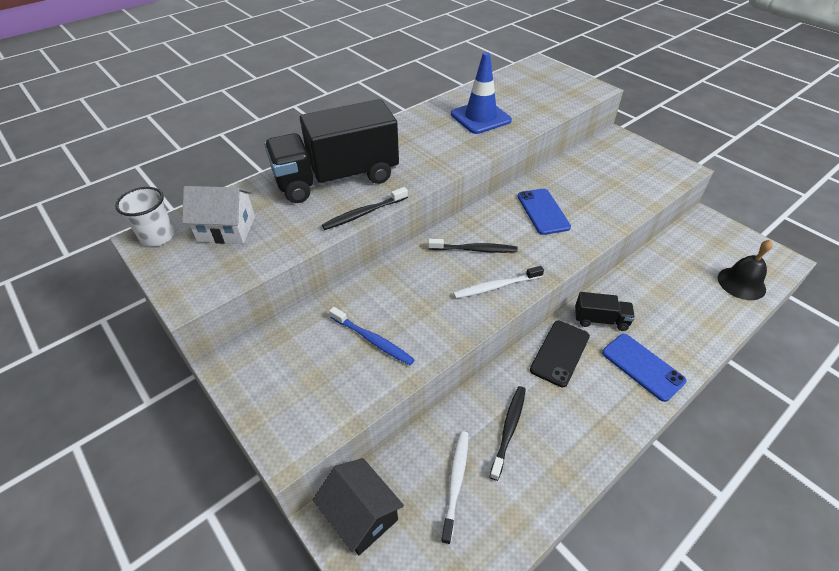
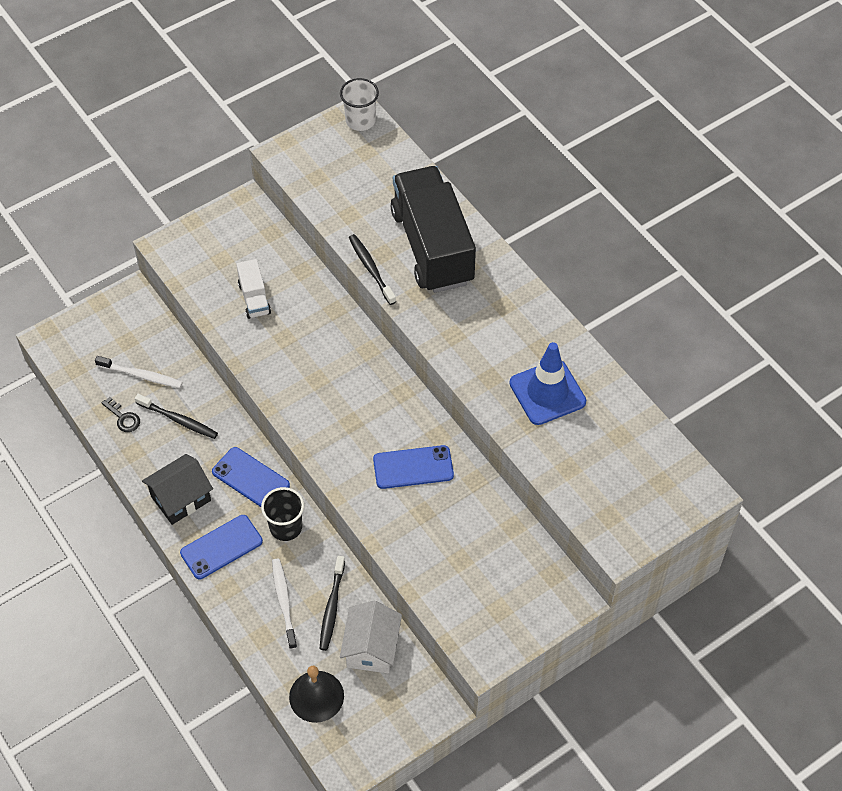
camera: 95 degrees right, 10 degrees up
(226, 229) = (363, 167): white house -> white house (371, 648)
(361, 515) = (130, 313): black house -> black house (181, 498)
(372, 340) = (254, 298): blue toothbrush -> white truck
(474, 249) = (358, 390): black toothbrush -> black toothbrush (332, 607)
(496, 286) = (302, 401): white toothbrush -> white toothbrush (284, 602)
(520, 492) = (123, 418): none -> black key
(560, 353) = (251, 478): black phone -> blue phone
(600, 320) = (286, 527): black truck -> black cup

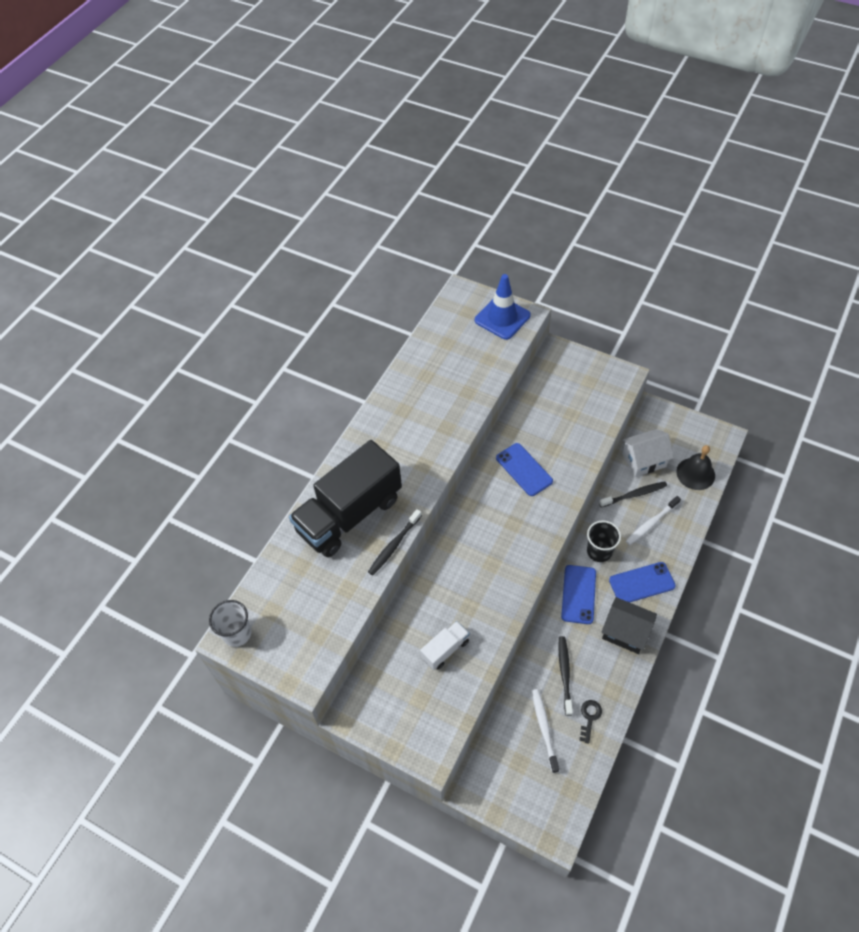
camera: 115 degrees left, 0 degrees up
(221, 547) = (642, 583): blue phone -> blue phone turned 45 degrees counterclockwise
(547, 392) = (438, 392): blue traffic cone -> blue traffic cone (502, 318)

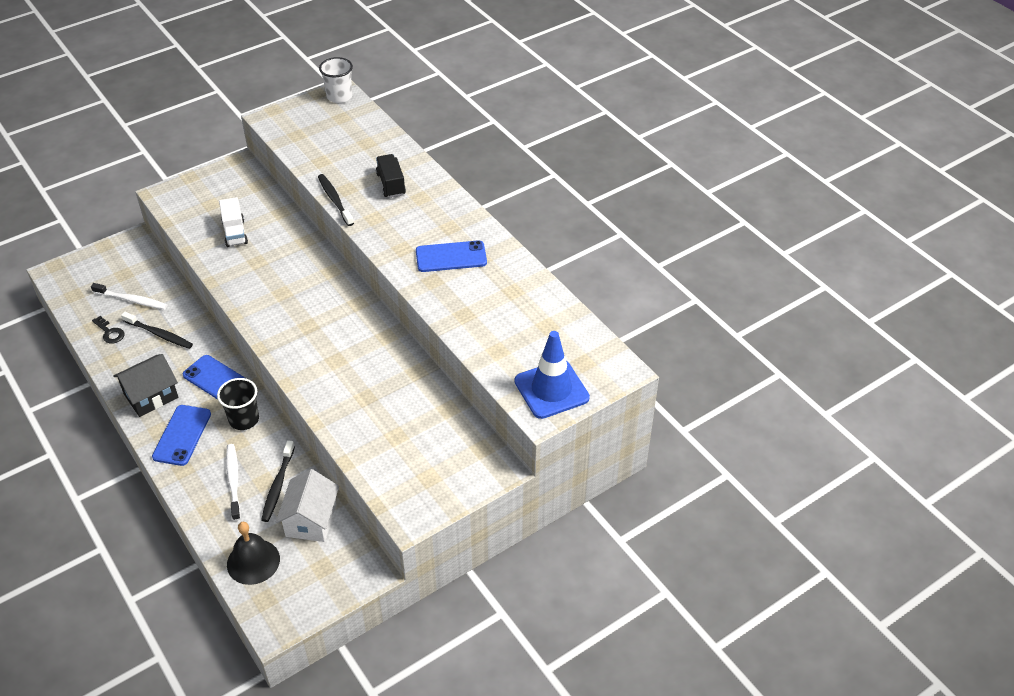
camera: 115 degrees right, 10 degrees down
(349, 514) = (391, 184): black truck -> black truck, size x0.44
(524, 469) = (360, 361): blue phone -> blue phone (451, 257)

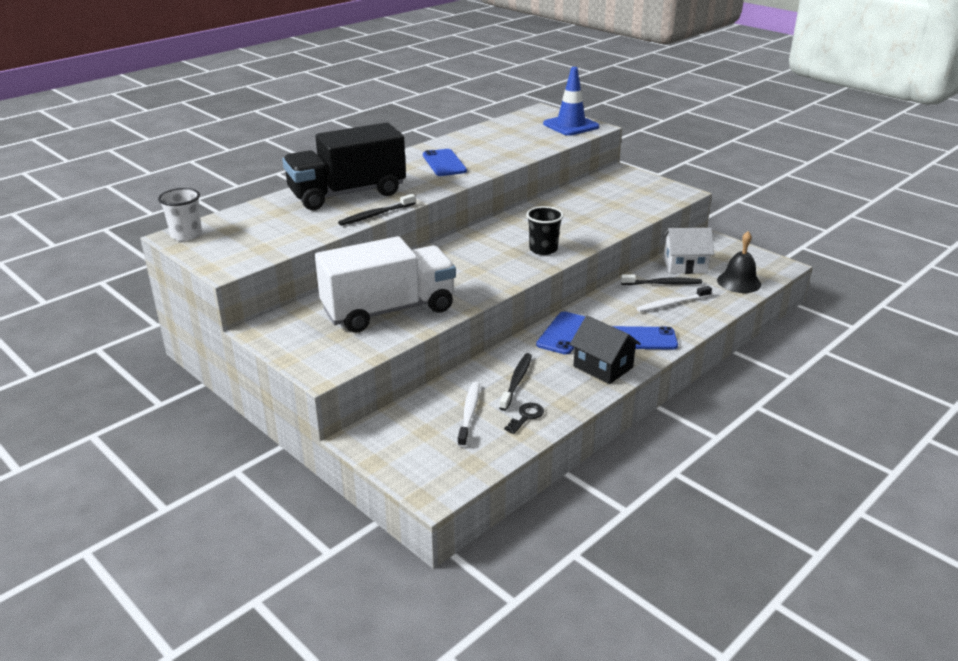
camera: 100 degrees left, 15 degrees down
(235, 233) = (389, 310): white truck -> white truck, size x2.29
(244, 419) = (604, 311): black cup -> black cup (543, 249)
(391, 184) = (347, 194): black truck -> black truck, size x2.29

